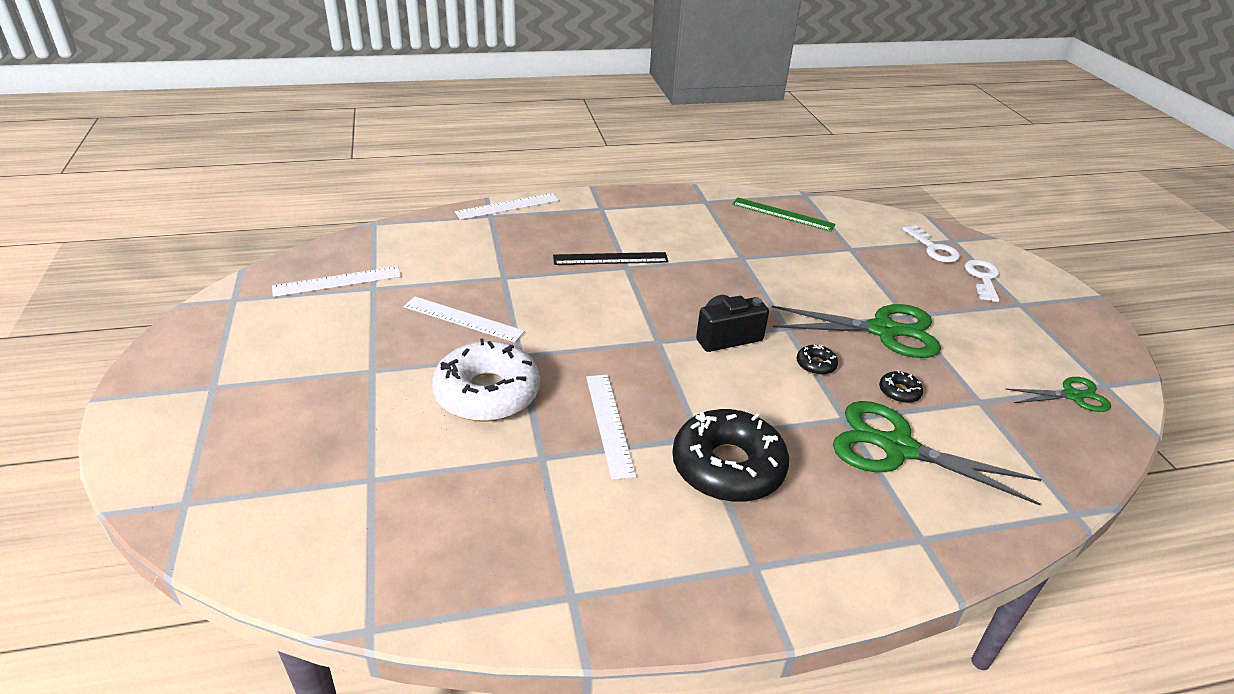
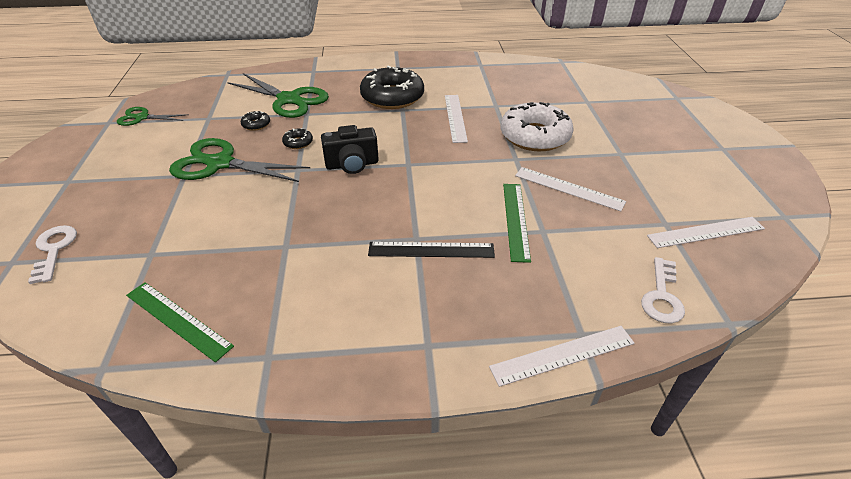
camera: 170 degrees left, 5 degrees up
(529, 285) = (516, 220): none -> green ruler
(983, 278) = (59, 208): white key -> white key (662, 296)

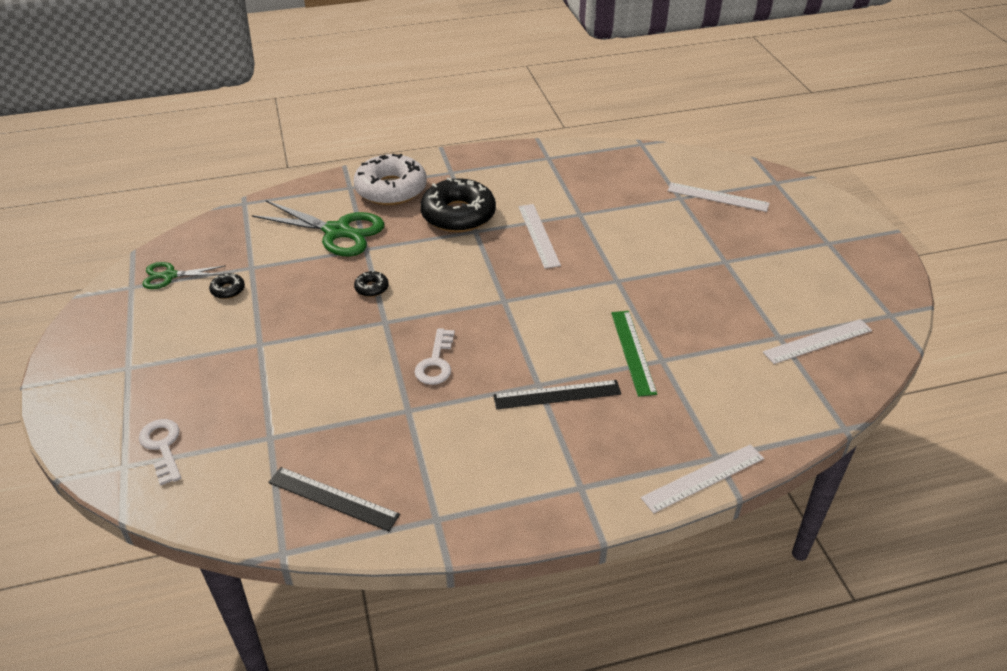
camera: 10 degrees left, 0 degrees up
(178, 320) = (333, 498): green ruler -> black ruler
(220, 164) = (293, 325): green scissors -> none
(256, 124) = (312, 270): black donut -> black donut (228, 290)
(352, 165) = (443, 308): black camera -> none
(534, 136) = (631, 250): white donut -> white donut (391, 189)
(568, 188) = (679, 309): white ruler -> white ruler (717, 197)
(662, 296) = (783, 411): white key -> white key (436, 362)

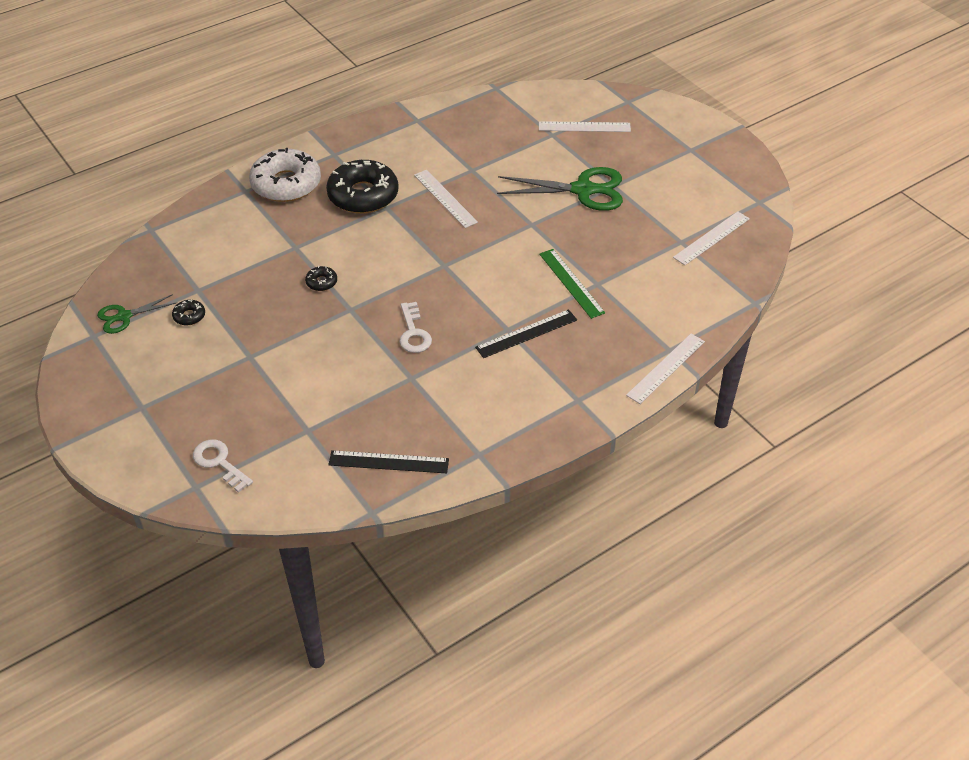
camera: 20 degrees left, 5 degrees up
(337, 231) = (259, 237): green scissors -> green scissors (583, 190)

